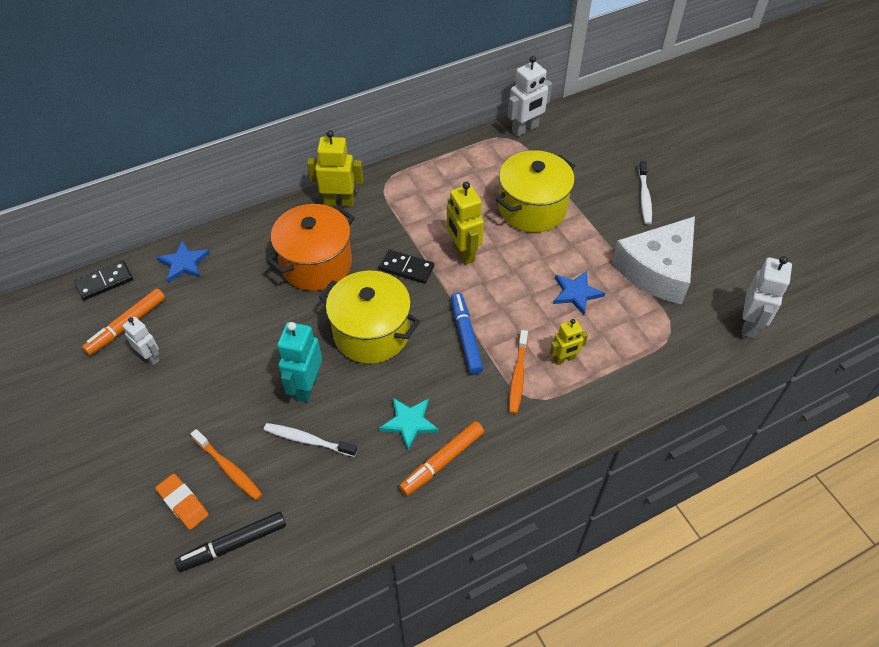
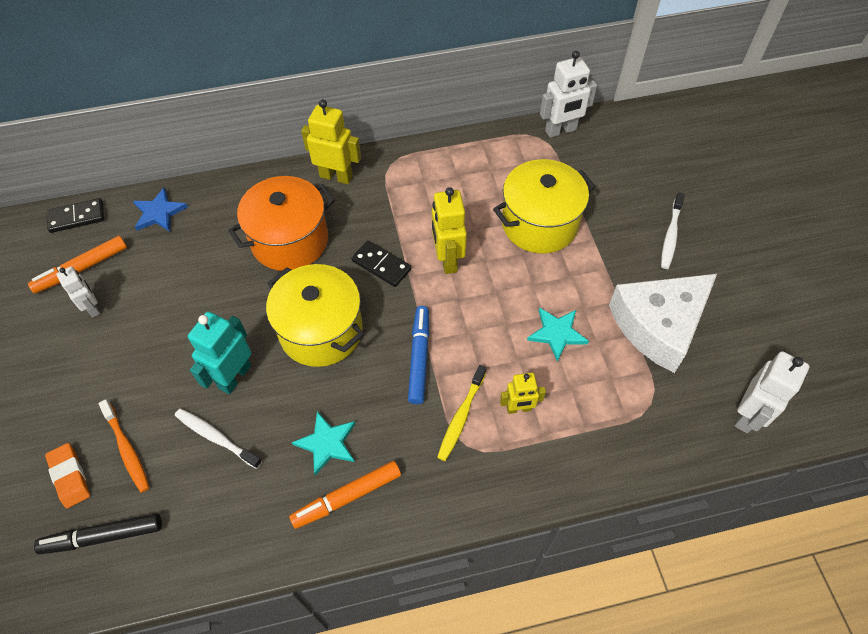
camera: 15 degrees right, 5 degrees up
(518, 376) = (461, 417): orange toothbrush -> yellow toothbrush
(576, 293) = (557, 333): blue star -> turquoise star

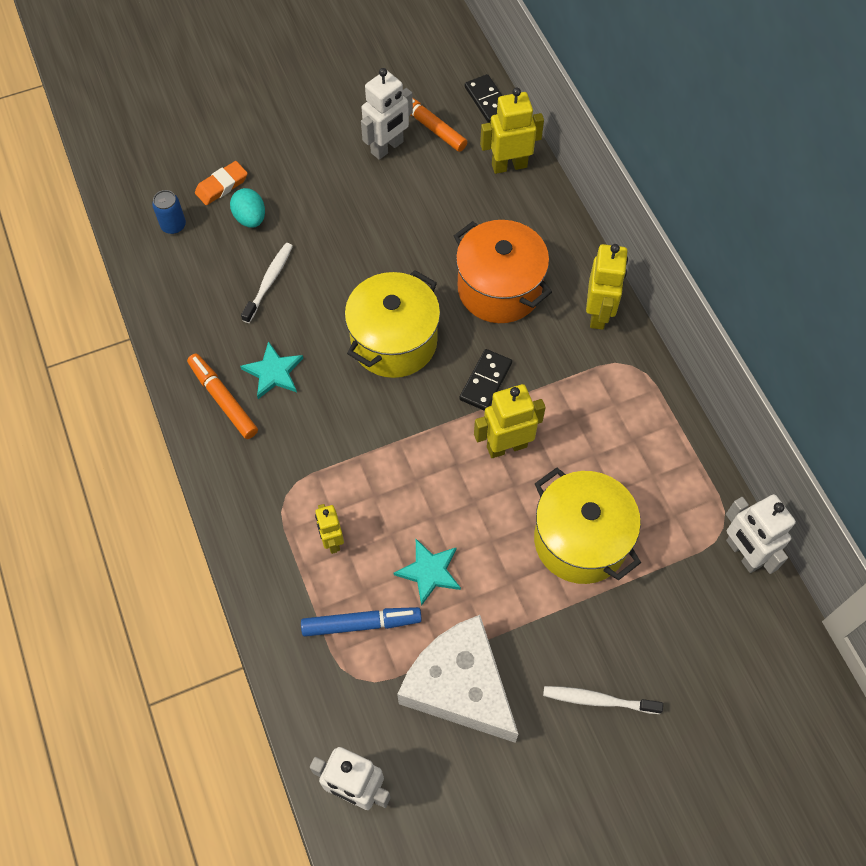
camera: 80 degrees right, 5 degrees up
(93, 308) = (387, 147): white robot -> white robot, size x1.60
(103, 536) = (173, 225): black marker -> blue can
(127, 449) = (250, 218): orange toothbrush -> turquoise egg
(159, 213) = (509, 165): blue star -> yellow robot
(234, 377) = (332, 280): turquoise robot -> none
(419, 357) = (377, 437): blue marker -> blue marker (361, 624)
(461, 417) = (316, 486): yellow toothbrush -> none

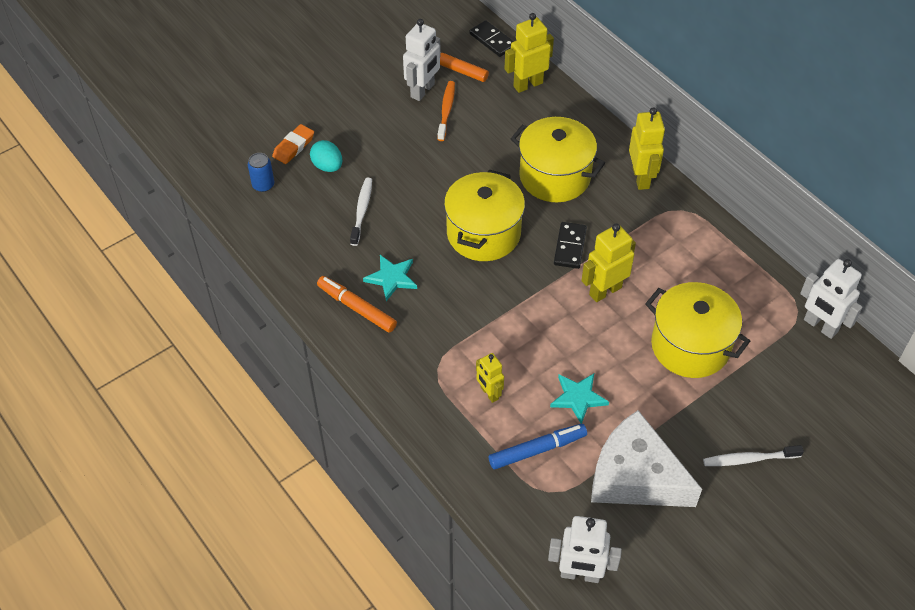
camera: 15 degrees left, 10 degrees down
(405, 178) = (446, 110): none -> orange toothbrush
(499, 289) = (555, 176): orange pot -> yellow pot

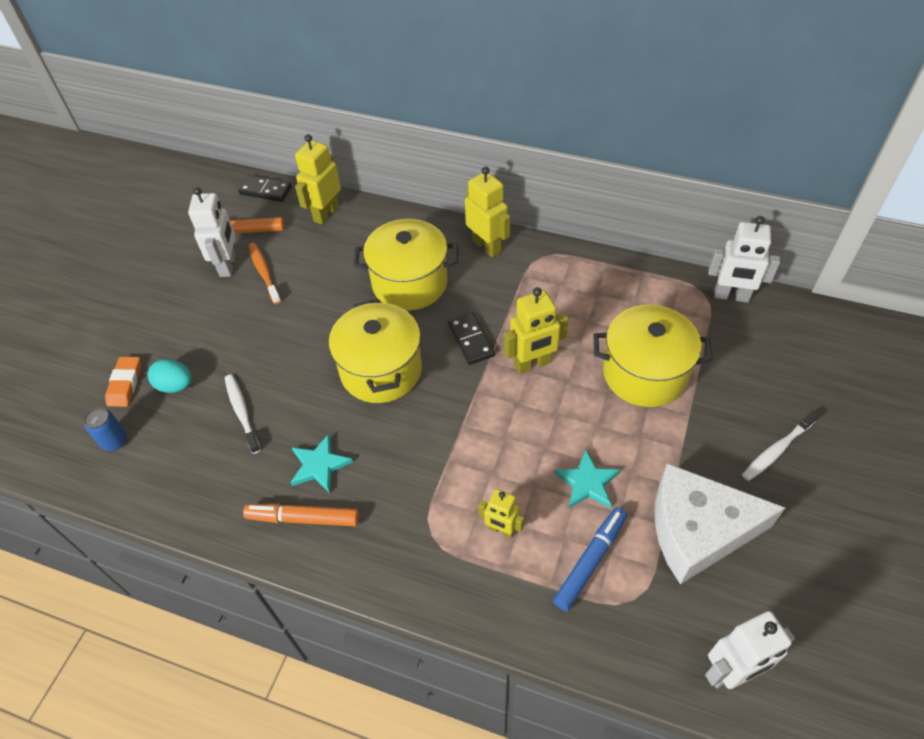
camera: 30 degrees left, 0 degrees up
(605, 291) = (532, 364): yellow robot -> yellow robot turned 135 degrees counterclockwise

